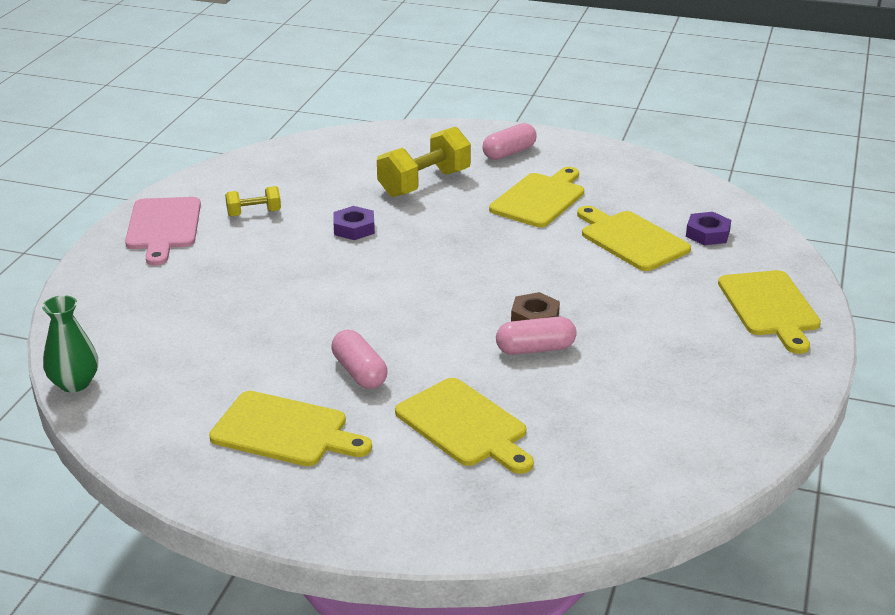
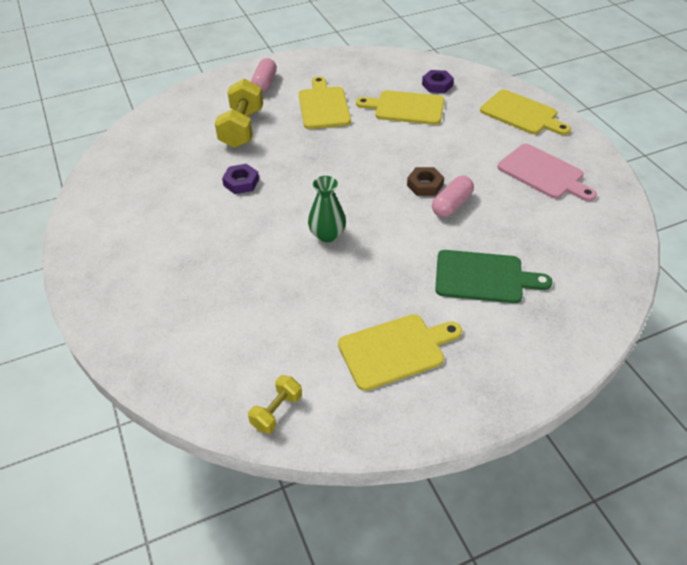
camera: 40 degrees left, 15 degrees up
(74, 383) = (211, 413): green vase -> green vase (327, 235)
(163, 227) = (105, 252): pink cutting board -> pink cutting board (543, 173)
(254, 213) = (158, 206): yellow dumbbell -> yellow dumbbell (276, 411)
(359, 372) = (382, 280): pink capsule -> none
(464, 426) = (484, 277): yellow cutting board -> green cutting board

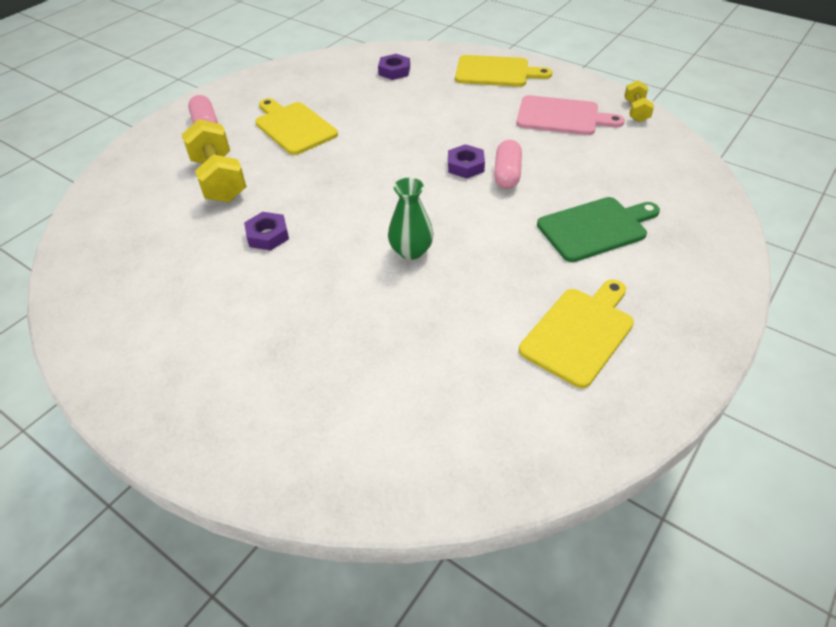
camera: 30 degrees left, 0 degrees up
(276, 411) = (520, 455): yellow dumbbell -> yellow dumbbell (636, 111)
(405, 108) = (382, 101): yellow cutting board -> none
(425, 185) = (465, 166): brown nut -> purple nut

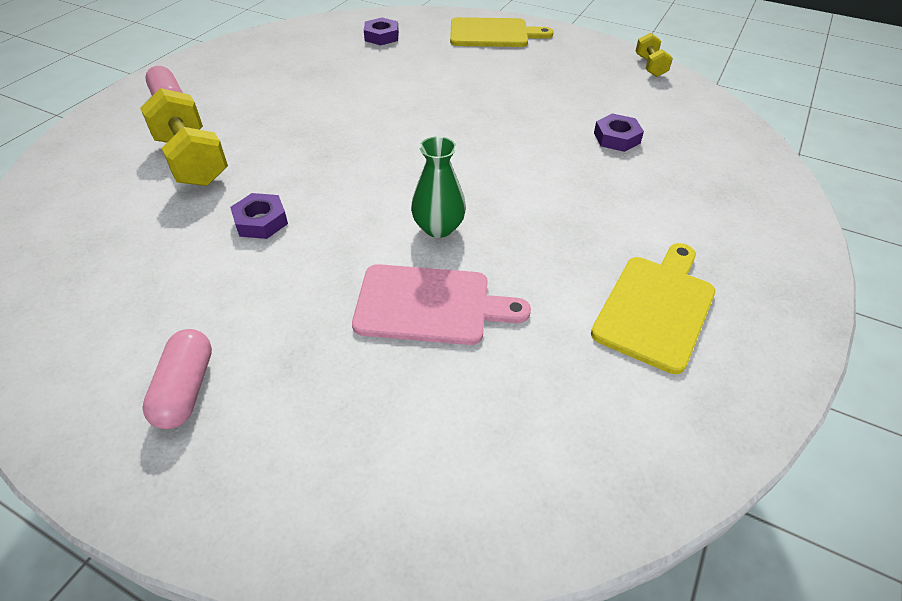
camera: 10 degrees left, 0 degrees up
(294, 127) = (276, 98): yellow cutting board -> none
(465, 166) = (481, 130): purple nut -> purple nut (617, 138)
(507, 174) = (529, 137): pink capsule -> pink capsule (185, 389)
(562, 117) = (574, 75): pink cutting board -> pink cutting board (430, 305)
(596, 228) = (642, 188): green cutting board -> none

